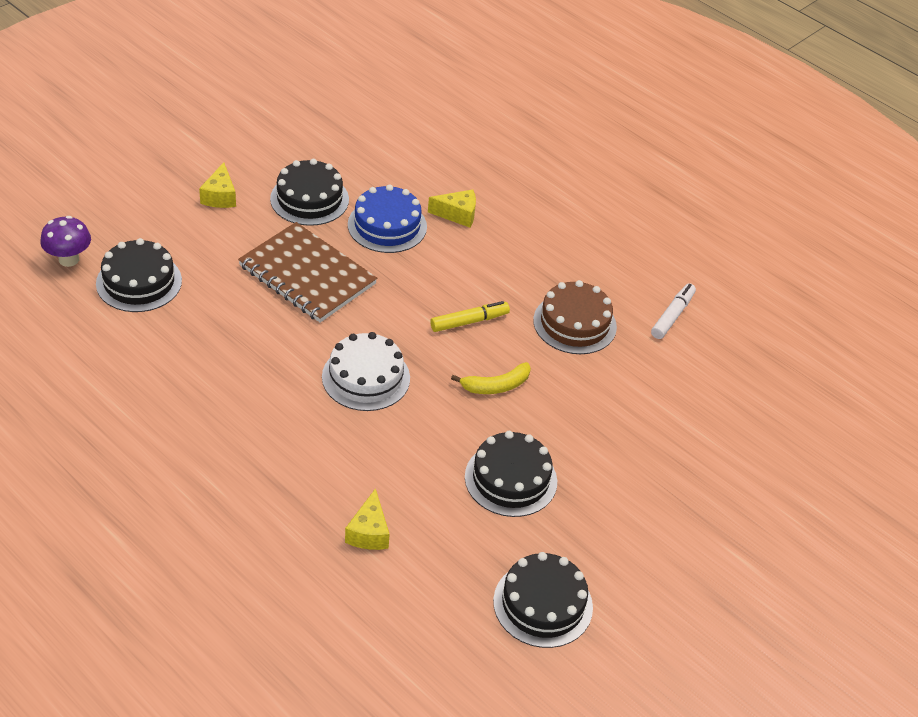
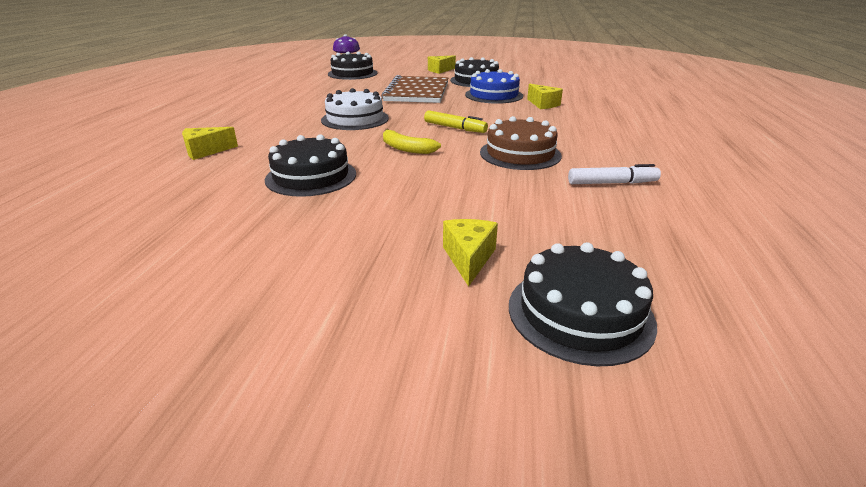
camera: 60 degrees right, 15 degrees down
(543, 604) = (162, 226): black cake -> black cake (580, 313)
(718, 459) = (469, 258): none -> yellow cheese

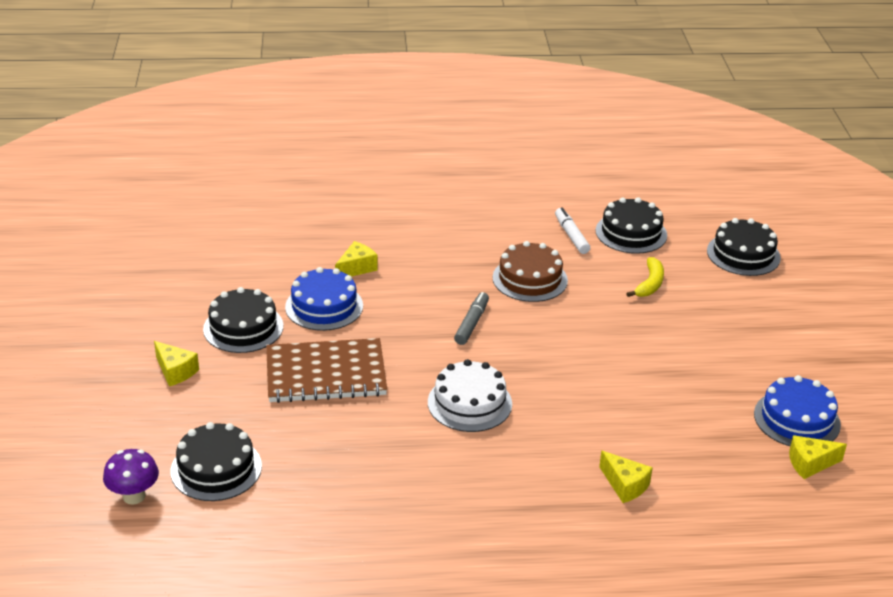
camera: 105 degrees left, 5 degrees up
(164, 253) = (797, 419): none -> blue cake
(311, 176) = (643, 389): black cake -> black cake (631, 233)
(406, 148) = (548, 346): yellow banana -> yellow banana (650, 284)
(454, 128) = (471, 323): yellow marker -> grey marker
(469, 258) = (717, 292): yellow cheese -> yellow cheese (810, 463)

